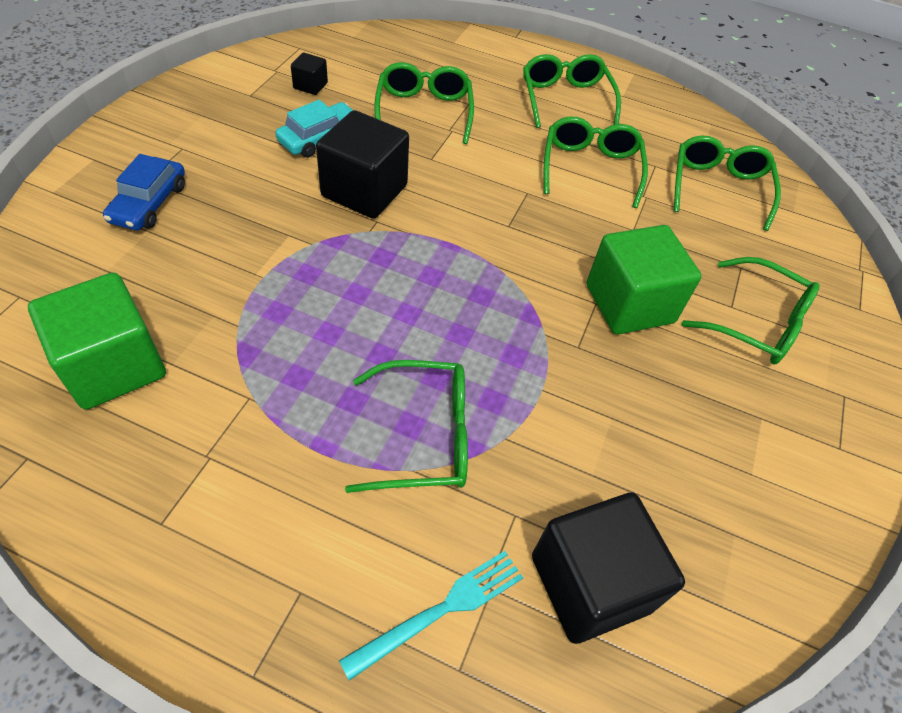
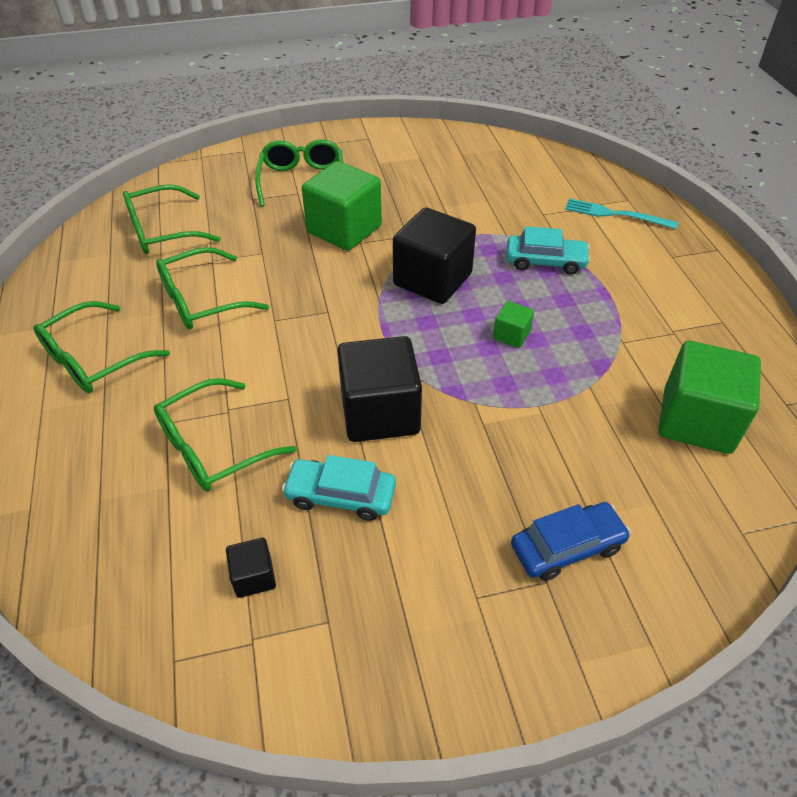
camera: 120 degrees left, 5 degrees down
(353, 320) = (511, 335): none -> green cube
(425, 436) = (545, 261): green glasses -> turquoise car
(590, 583) = (543, 182): black cube -> black cube (432, 279)

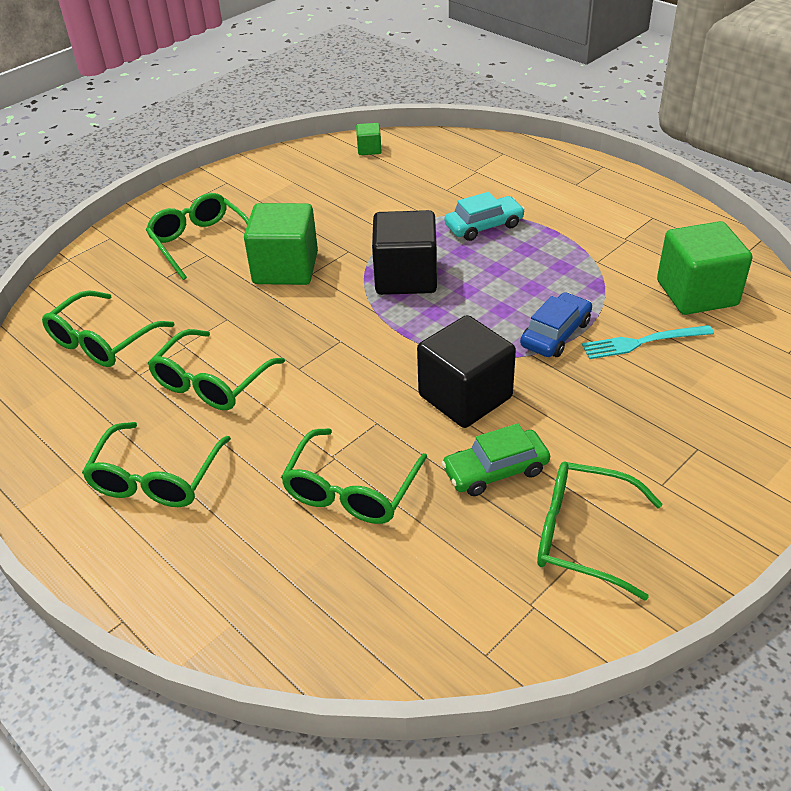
camera: 30 degrees left, 5 degrees down
(254, 577) = (487, 563): black cube -> none
(341, 495) = (495, 470): turquoise car -> green car
(355, 602) = (581, 535): none -> green glasses
(511, 335) = (511, 292): green cube -> green cube (369, 149)
(567, 547) = (690, 419): blue car -> blue car (555, 334)
(615, 214) = (504, 168): turquoise fork -> turquoise fork (642, 342)

